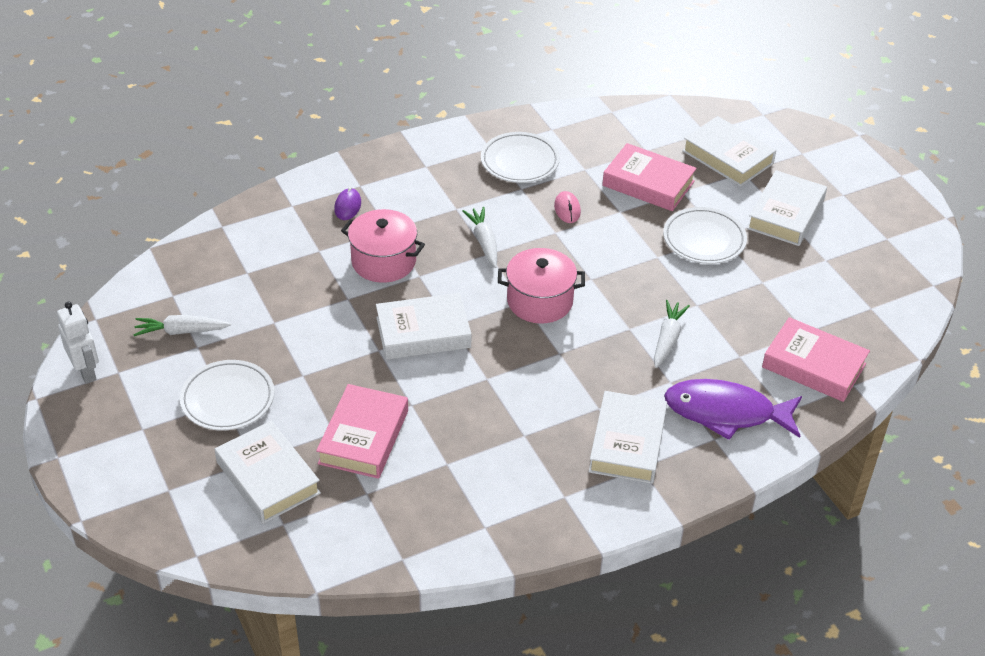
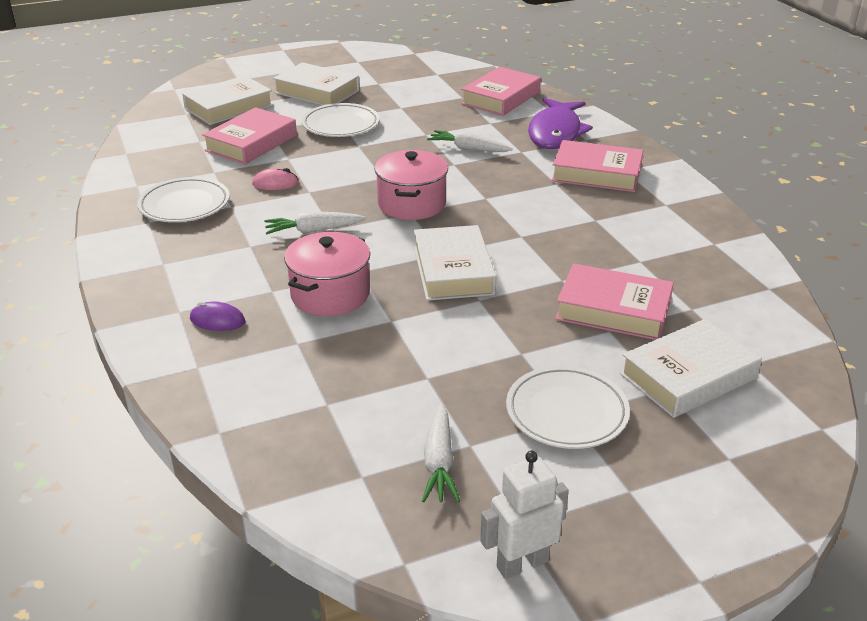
camera: 85 degrees left, 10 degrees down
(627, 443) = (596, 173): white book -> pink book

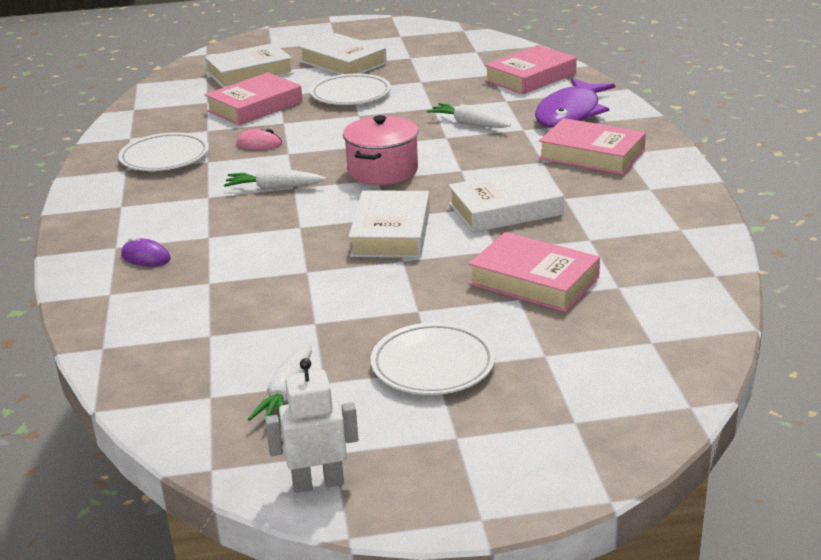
camera: 15 degrees right, 5 degrees down
(330, 295) = (260, 244): pink pot -> none
(688, 376) = (576, 346): white book -> white book (505, 209)

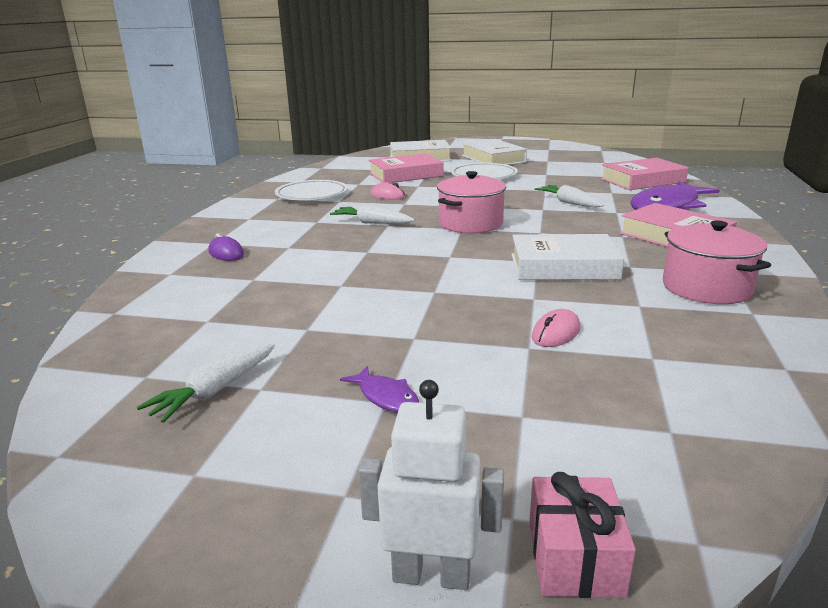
camera: 20 degrees right, 5 degrees down
(318, 483) = (138, 509): white robot -> white robot (431, 575)
(391, 233) = (441, 268): white book -> none
(433, 365) = (386, 397): white plate -> purple fish
(534, 281) = (556, 333): pink book -> pink mouse
(623, 433) = (574, 557): none -> pink gift
(637, 210) = (706, 288): none -> pink pot

